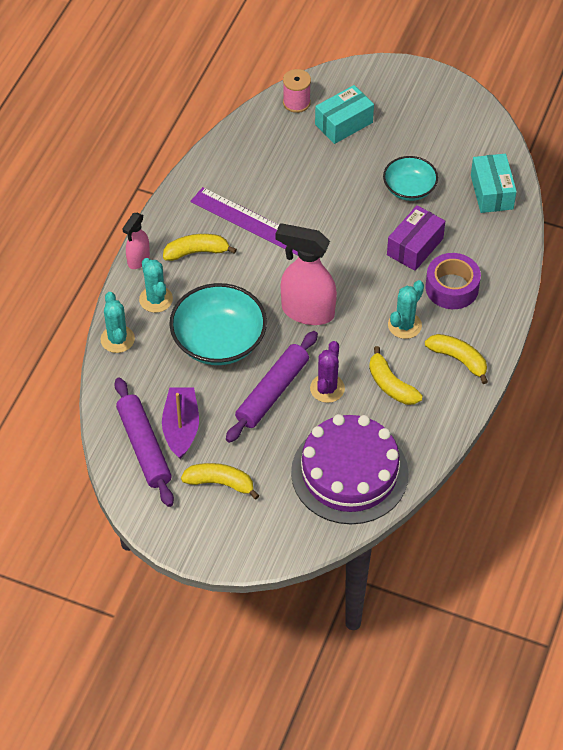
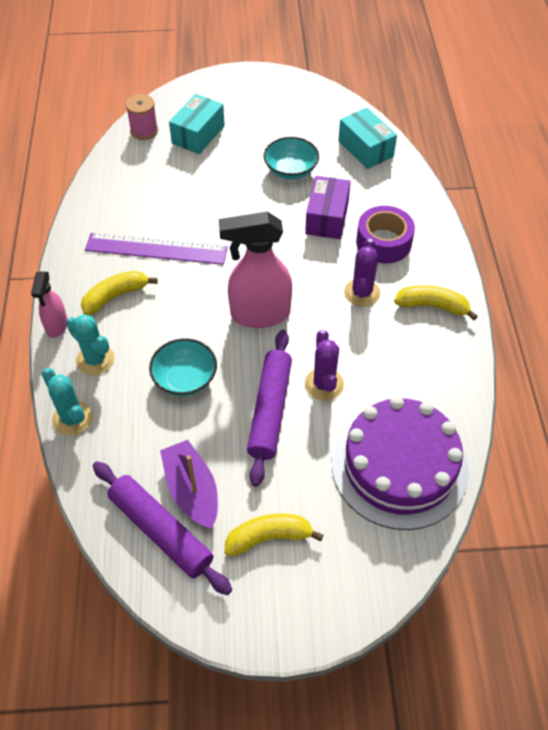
camera: 25 degrees left, 0 degrees up
(219, 341) = (185, 378): turquoise bowl -> turquoise bowl, size x0.60
(391, 385) = (384, 356): yellow banana -> none
(404, 325) = (362, 293): turquoise cactus -> purple cactus

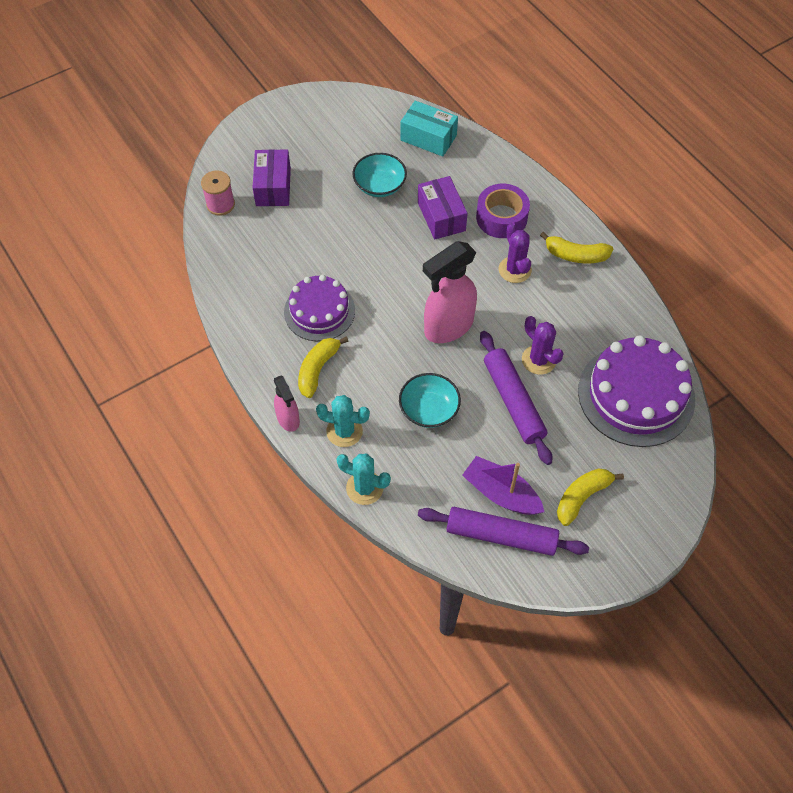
camera: 30 degrees left, 5 degrees up
(156, 249) = (319, 311): purple ruler -> purple cake
(198, 134) = (273, 187): turquoise box -> purple box
(432, 306) = (575, 255): yellow banana -> yellow banana turned 150 degrees counterclockwise

